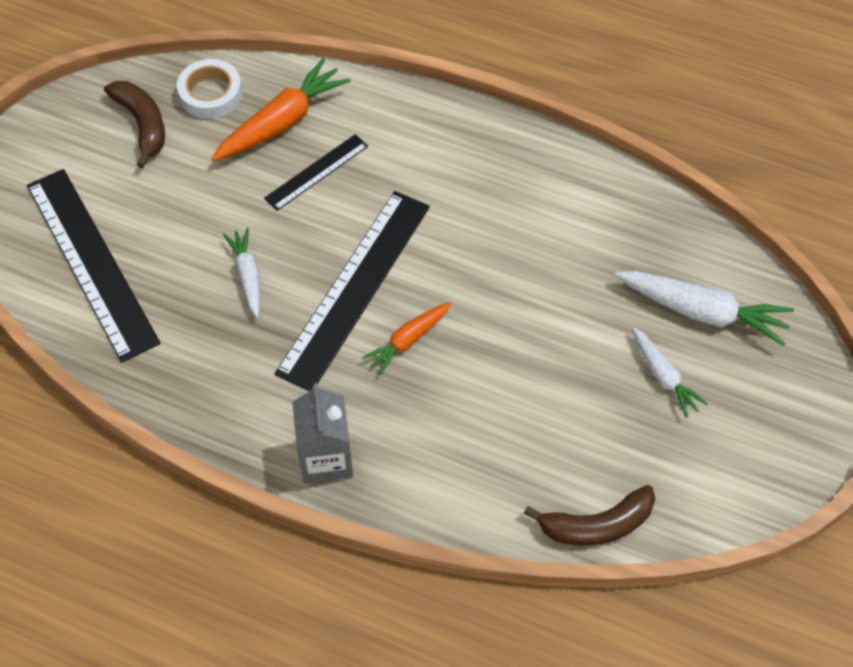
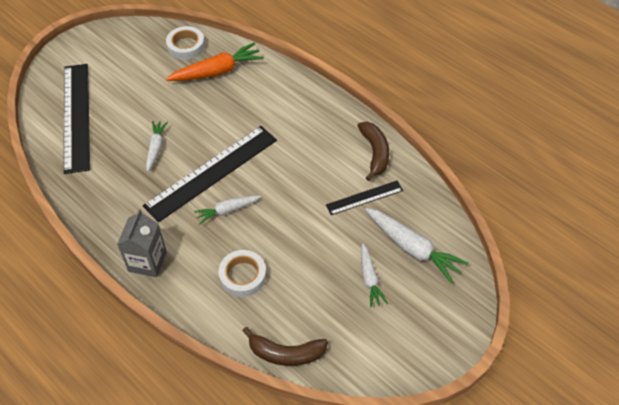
camera: 20 degrees right, 5 degrees down
(142, 124) = (141, 52): brown banana -> brown banana (375, 153)
(316, 172) = (222, 103): black ruler -> black ruler (364, 197)
(408, 340) = (227, 210): orange carrot -> white carrot
(480, 432) = (242, 276): none -> white tape

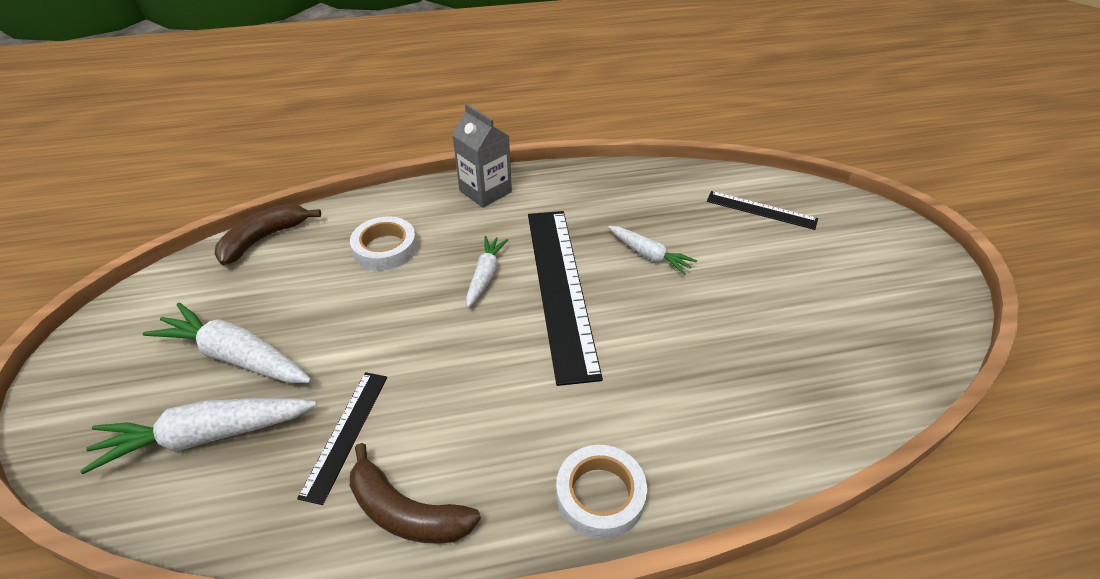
camera: 125 degrees right, 10 degrees down
(77, 116) = (761, 210): black ruler -> black ruler, size x0.51
(186, 46) = (868, 374): white tape -> white tape (600, 495)
(217, 71) = (774, 386): orange carrot -> none
(369, 278) = (236, 356): white carrot -> white carrot, size x1.67

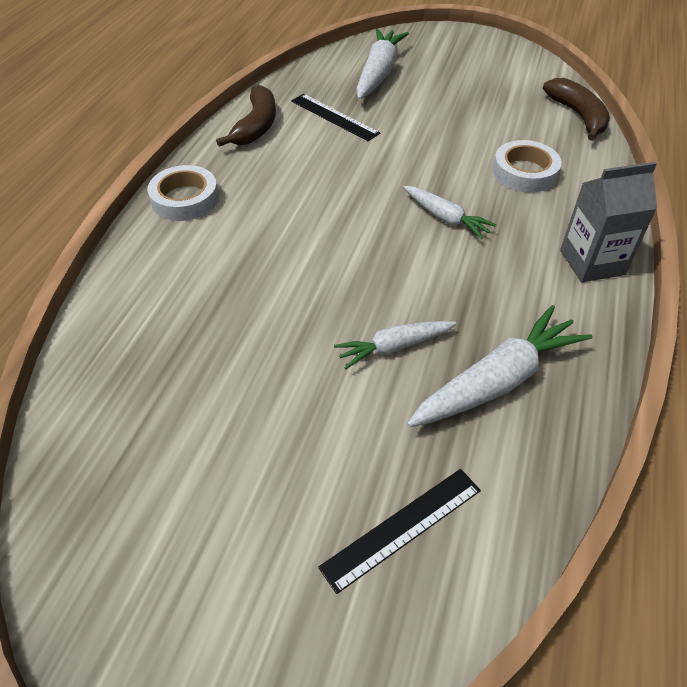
camera: 120 degrees right, 5 degrees up
(236, 356) = (440, 89): white carrot -> white carrot (497, 381)
(406, 512) = (256, 126): brown banana -> brown banana turned 135 degrees clockwise
(560, 288) = (393, 258): black ruler -> none

